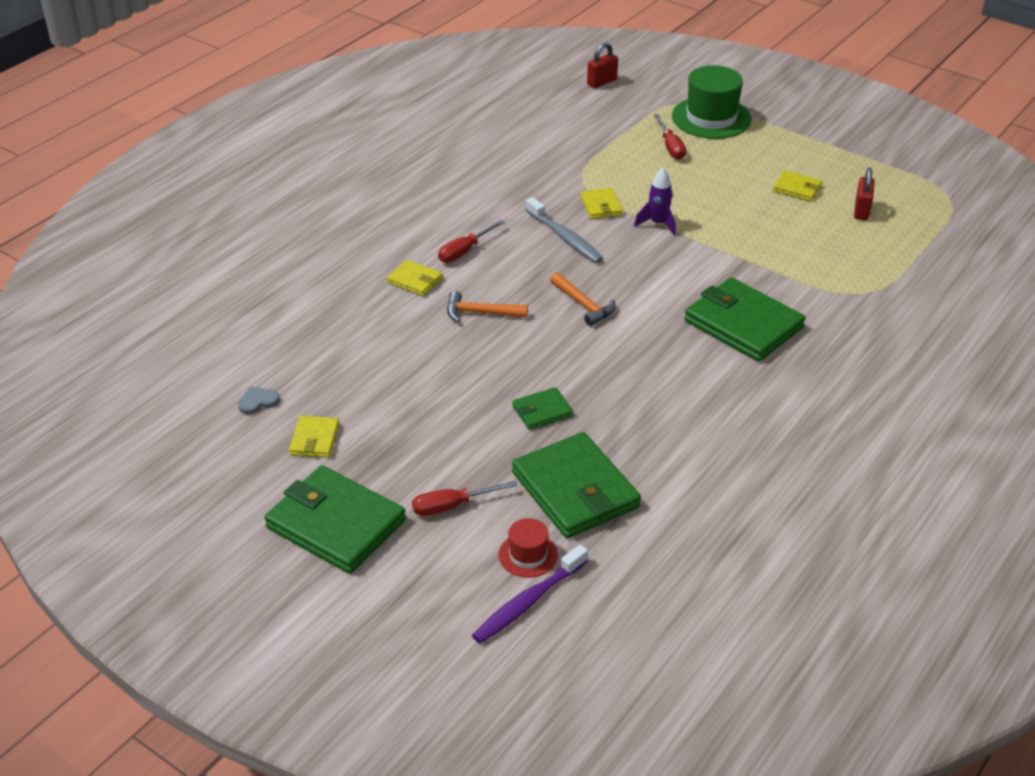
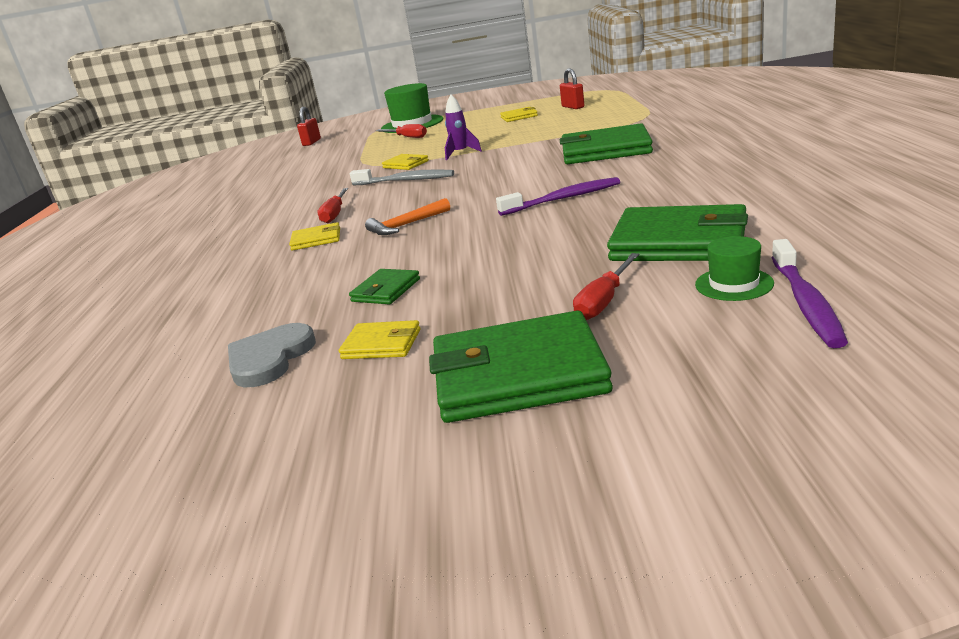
camera: 35 degrees left, 15 degrees down
(258, 402) = (270, 359): grey heart -> grey heart, size x1.76
(315, 439) = (381, 344): yellow wallet -> yellow wallet turned 45 degrees counterclockwise
(528, 555) = (734, 284): red hat -> green hat
(542, 411) = (559, 230): green wallet -> green wallet (386, 290)
(583, 305) = (480, 190): orange hammer -> none
(605, 372) = (563, 199): none -> purple toothbrush

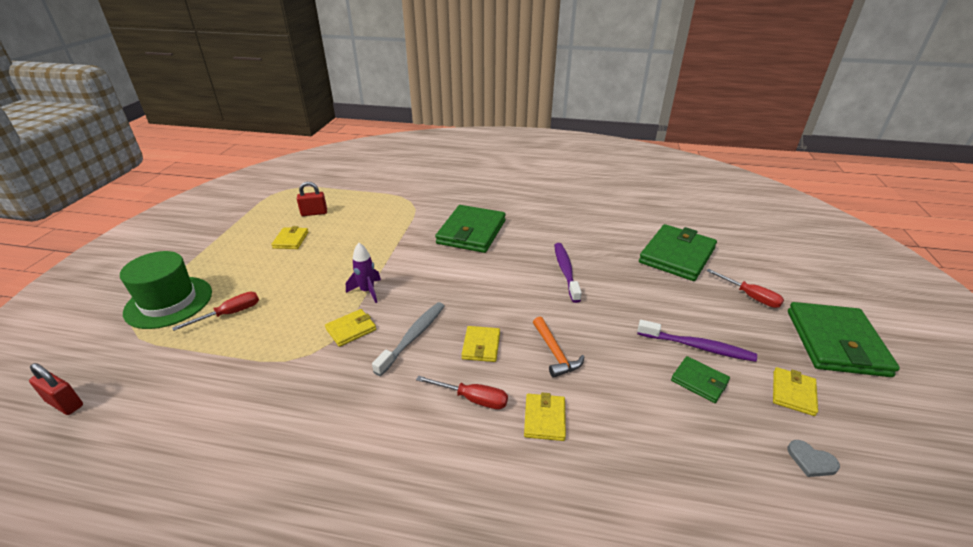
camera: 80 degrees left, 10 degrees up
(270, 359) = (811, 461): grey heart -> grey heart, size x0.57
(404, 201) = (481, 346): none -> yellow wallet
(734, 284) = (741, 258): green hat -> none
(806, 303) = (768, 249): purple toothbrush -> purple toothbrush (697, 347)

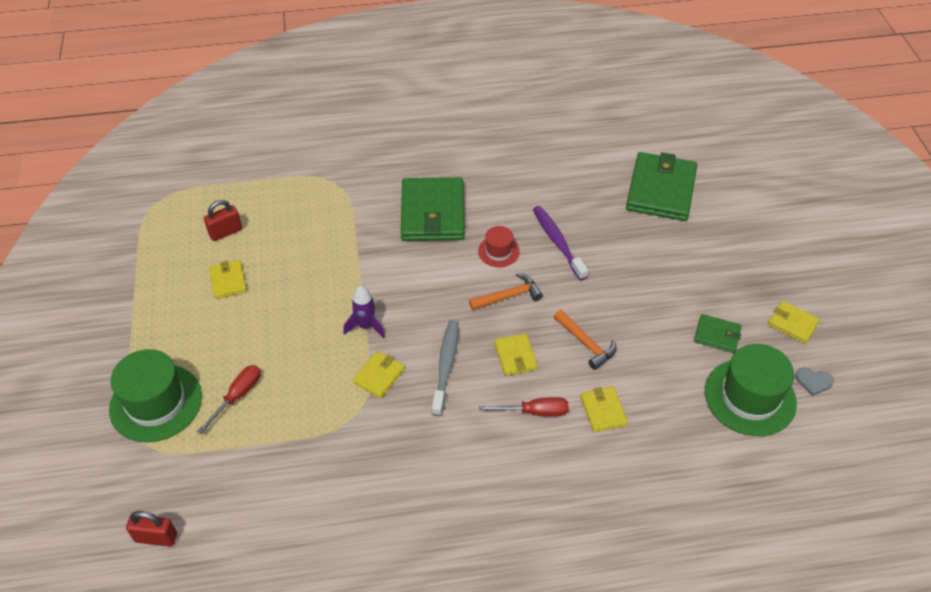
camera: 20 degrees left, 15 degrees up
(501, 299) = (508, 296): none -> orange hammer
(510, 266) = (498, 251): none -> red hat
(697, 347) = (707, 299): purple toothbrush -> none
(723, 454) = (750, 397): none -> green hat
(750, 296) = (740, 226): red screwdriver -> none
(793, 393) = (792, 324): yellow wallet -> yellow wallet turned 60 degrees counterclockwise
(836, 342) = (820, 260): green wallet -> none

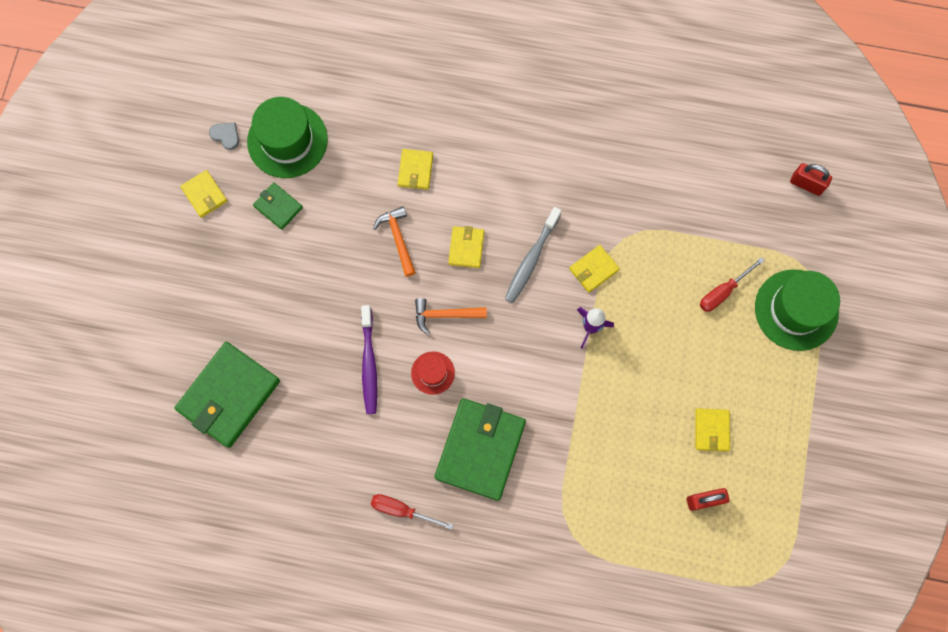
camera: 160 degrees left, 25 degrees up
(534, 412) = (473, 189): red screwdriver -> red screwdriver (402, 510)

